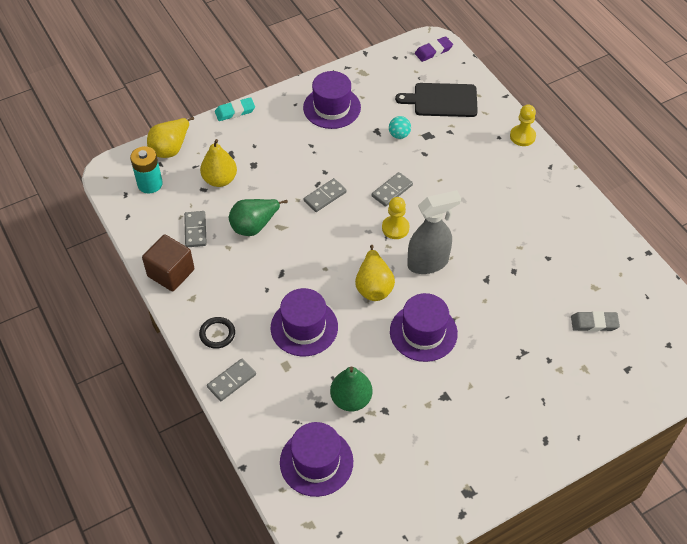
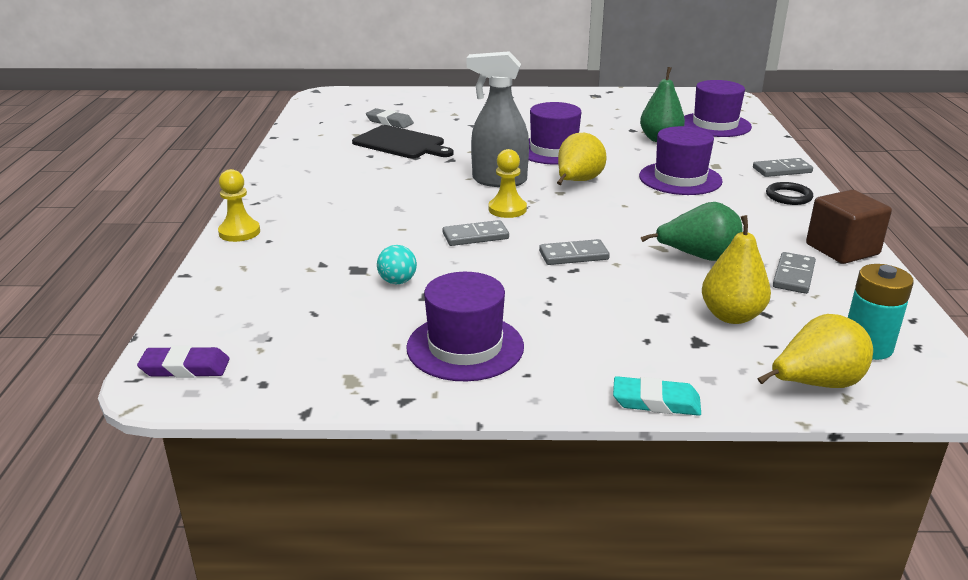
camera: 150 degrees left, 25 degrees down
(442, 100) = (279, 298): black cutting board -> black cutting board (401, 143)

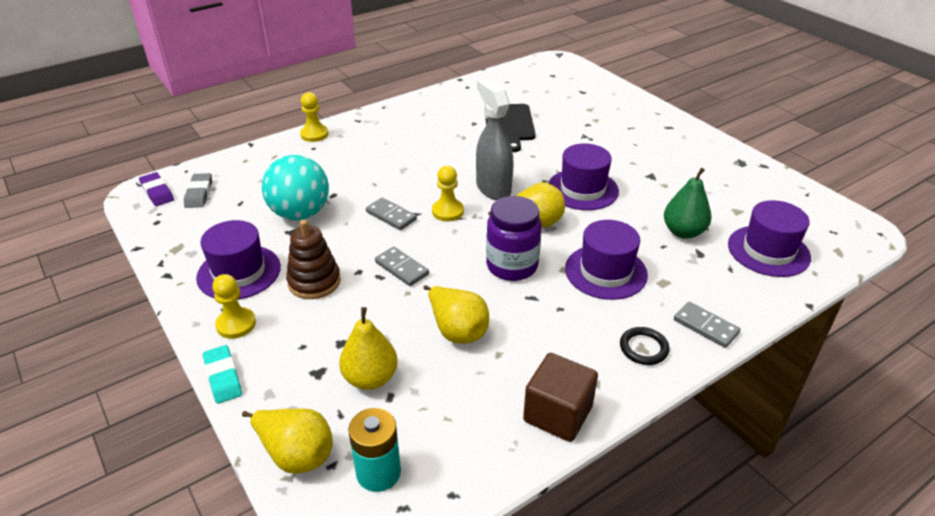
camera: 55 degrees right, 10 degrees up
(389, 122) = (542, 104): grey eraser -> grey eraser (199, 193)
(397, 281) = (300, 214): turquoise ball -> turquoise ball, size x2.26
(541, 305) = (314, 282): none -> brown stacking toy
(566, 371) = (236, 324): none -> yellow pawn
(630, 208) = (512, 266): none -> purple jar
(698, 257) = (457, 330): green pear -> yellow pear
(793, 276) = (473, 395): grey domino -> none

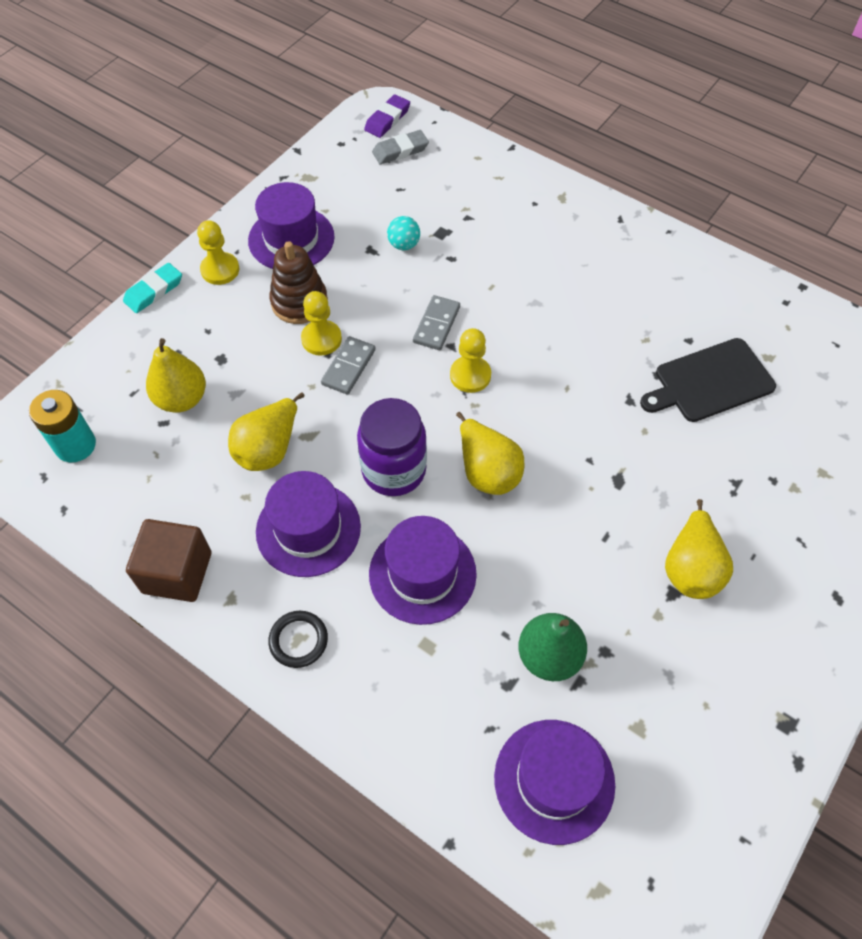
camera: 70 degrees right, 20 degrees up
(296, 454) = (82, 379): yellow pear -> yellow pear (691, 568)
(300, 214) = (404, 245): turquoise ball -> turquoise ball, size x0.44
(314, 134) = (563, 192): yellow pawn -> yellow pawn (321, 339)
(493, 188) = (541, 407): grey spray bottle -> none
(582, 189) = (591, 510): purple hat -> purple hat (308, 529)
(705, 326) = (359, 707): grey domino -> none

